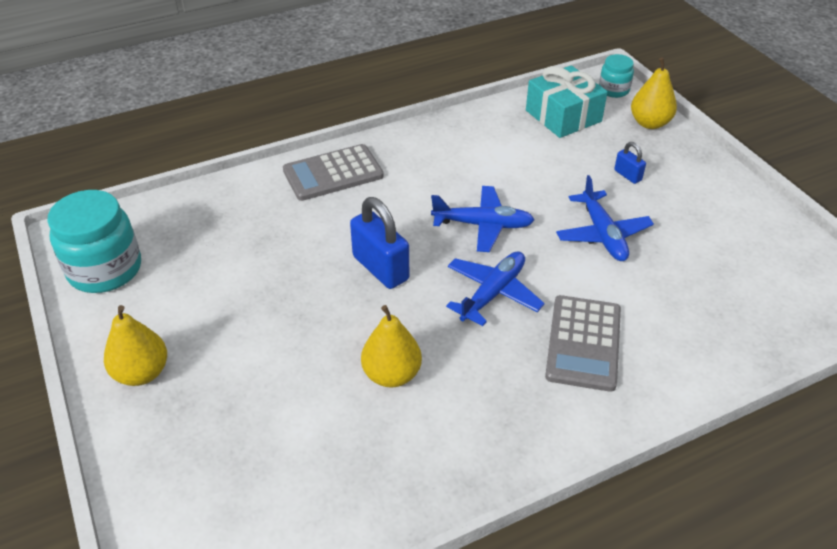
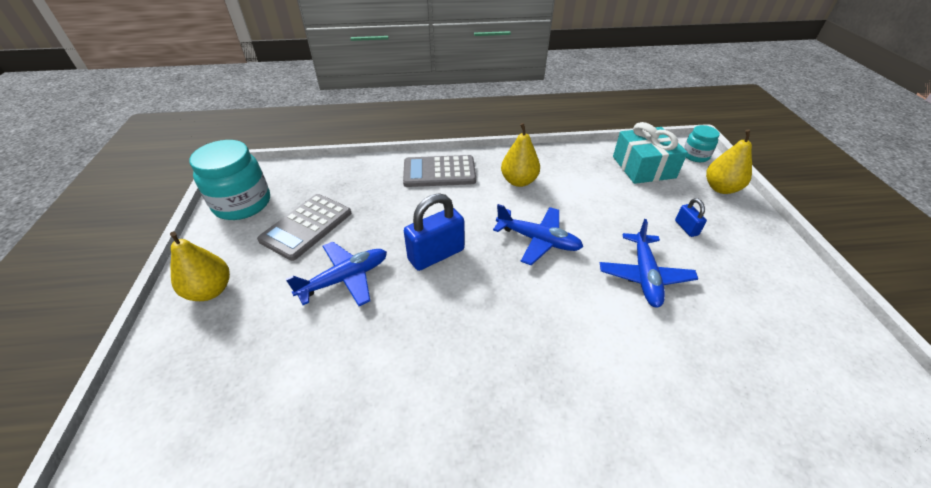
camera: 20 degrees right, 0 degrees up
(380, 268) = (436, 255): blue padlock -> blue padlock turned 75 degrees clockwise
(391, 374) = (395, 355): yellow pear -> yellow pear (519, 181)
(493, 293) = (520, 303): blue plane -> blue plane (345, 279)
(583, 343) = (587, 380): grey calculator -> grey calculator (306, 226)

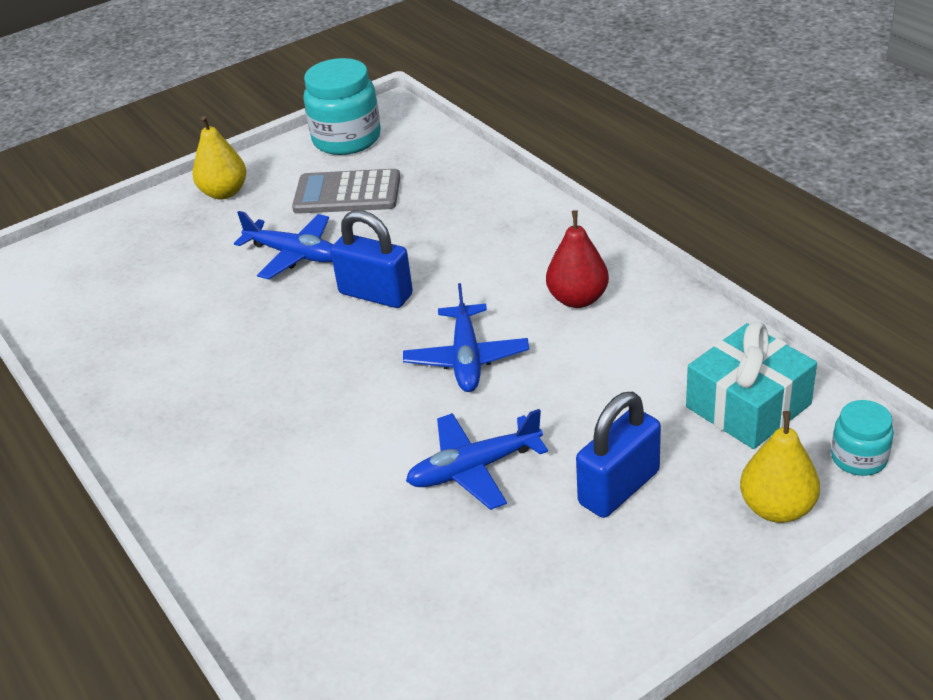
camera: 65 degrees right, 5 degrees down
(439, 172) = (530, 229): grey calculator -> none
(519, 181) = (578, 299): yellow pear -> red pear
(686, 228) = (619, 487): blue padlock -> blue padlock, size x1.97

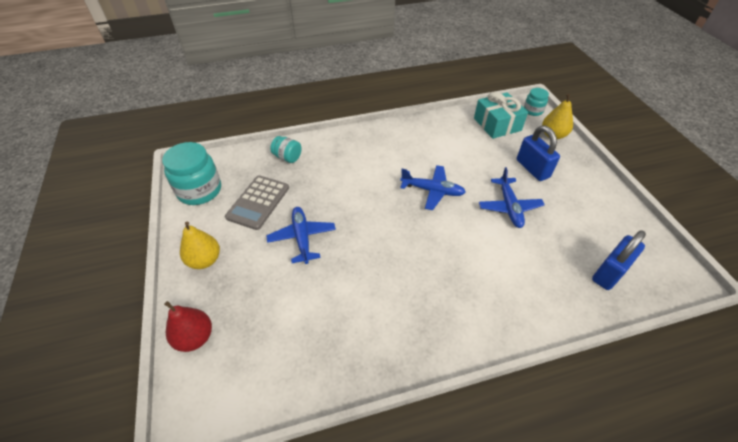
camera: 75 degrees left, 10 degrees up
(294, 254) = (302, 237): blue plane -> blue plane turned 60 degrees counterclockwise
(375, 294) = (362, 211): blue padlock -> blue padlock (609, 273)
(462, 183) = (287, 157): none -> turquoise jar
(578, 299) = (408, 146): red pear -> red pear (195, 337)

